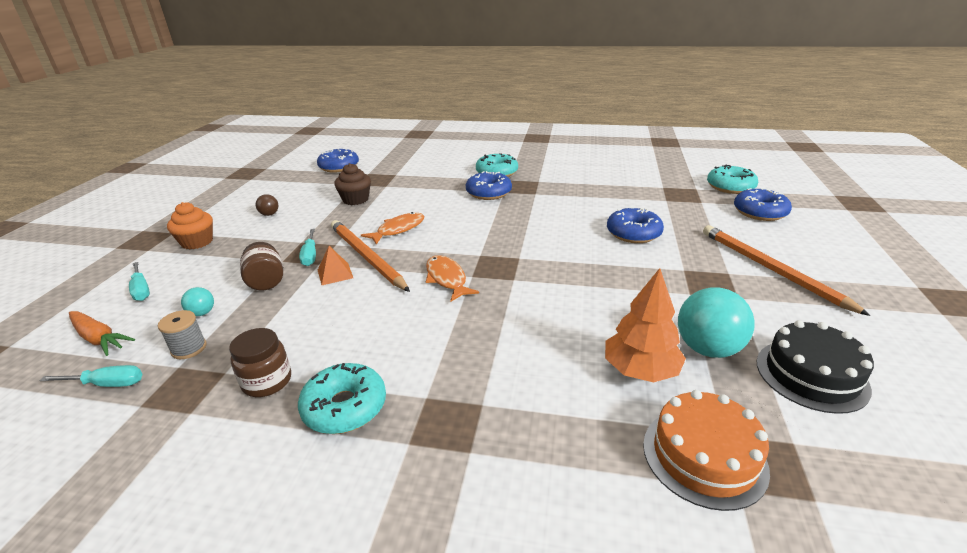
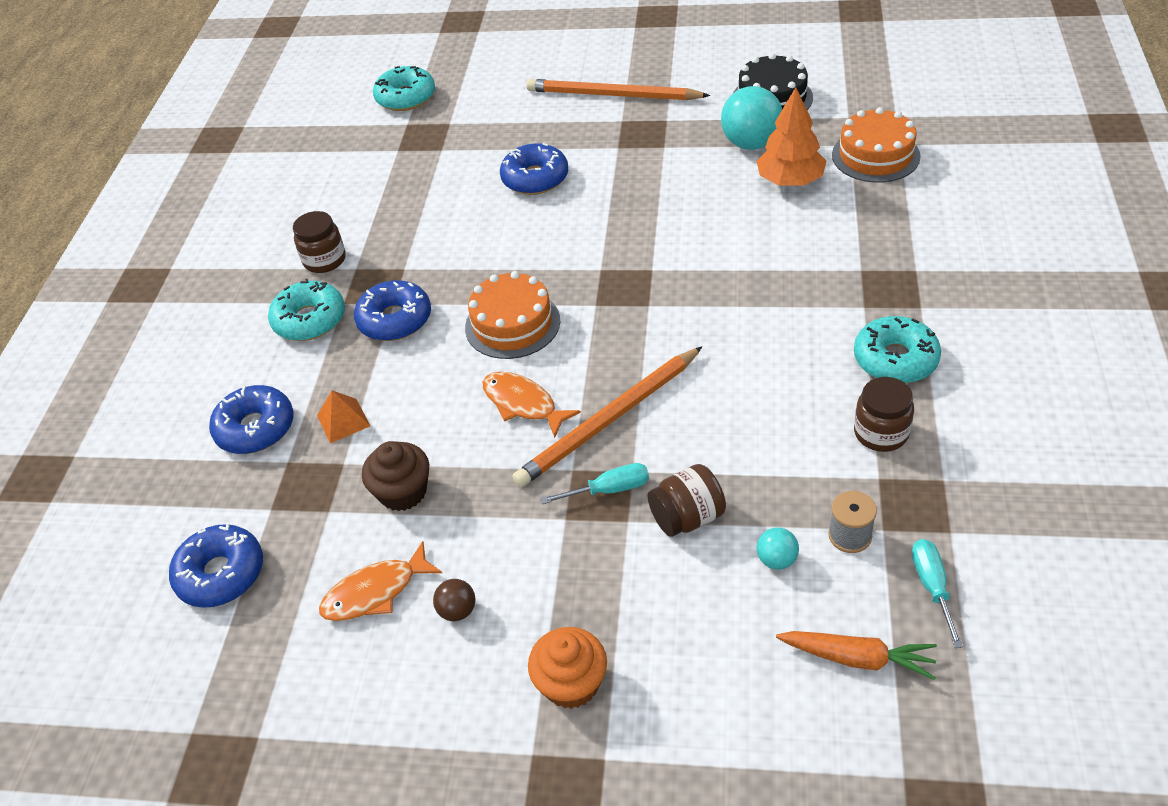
camera: 90 degrees left, 15 degrees up
(99, 338) = (858, 658): orange carrot -> orange carrot turned 75 degrees clockwise
(141, 290) = (734, 680): turquoise screwdriver -> none
(335, 274) = (658, 442): orange pyramid -> orange pyramid (343, 420)
(447, 279) = (658, 326): orange fish -> orange fish (375, 592)
(471, 226) = (512, 324): none -> orange cake
(547, 173) = (325, 260): none -> brown jar
(759, 212) = (482, 85): blue donut -> blue donut (255, 428)
(770, 269) = (612, 95): orange pencil -> orange pencil turned 45 degrees clockwise

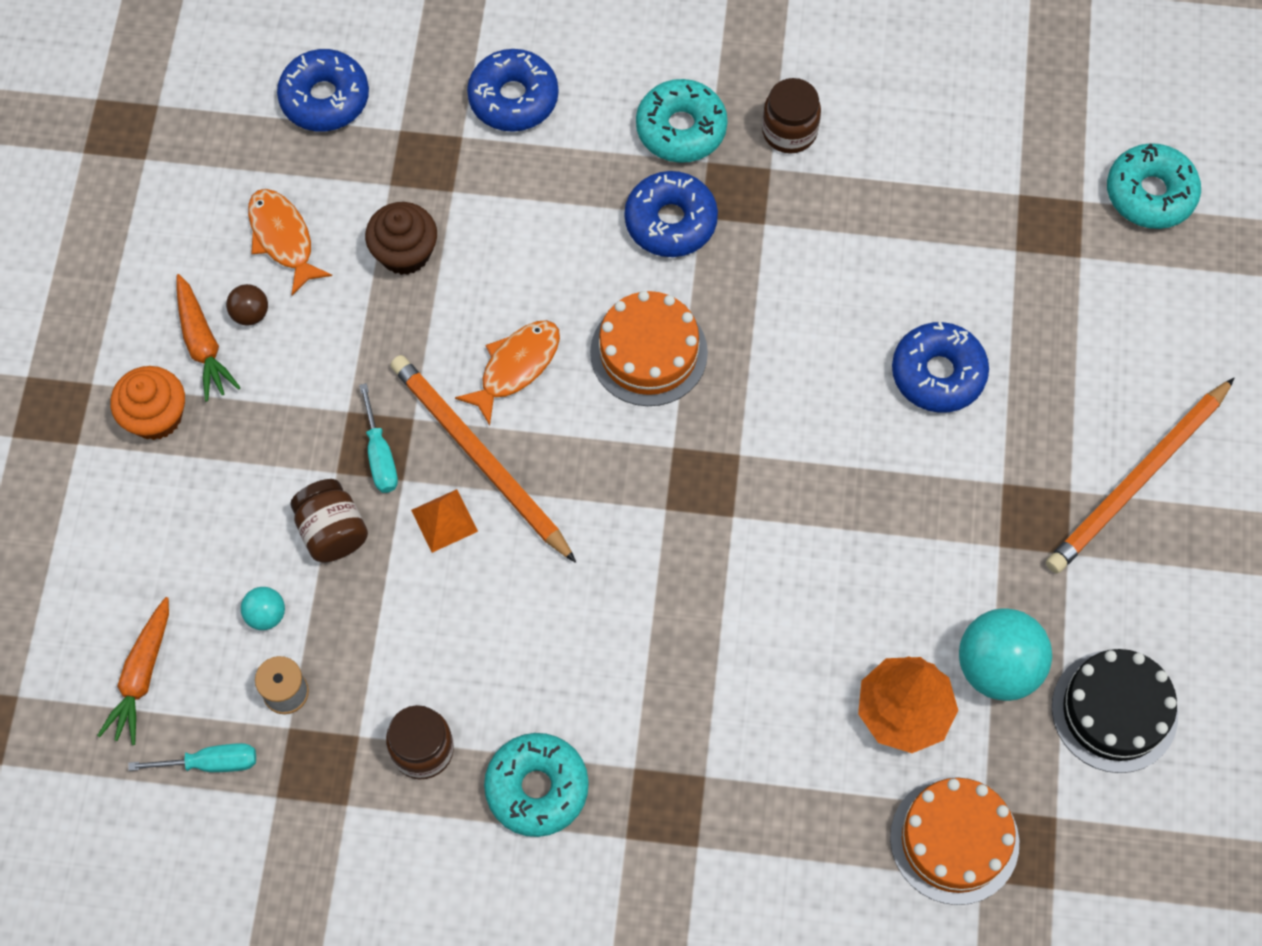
camera: 85 degrees right, 20 degrees up
(343, 420) = (514, 184): orange pyramid -> orange pyramid (444, 520)
(490, 649) = (203, 344): none -> orange carrot
(612, 95) = (1138, 480): orange pencil -> orange pencil turned 150 degrees counterclockwise

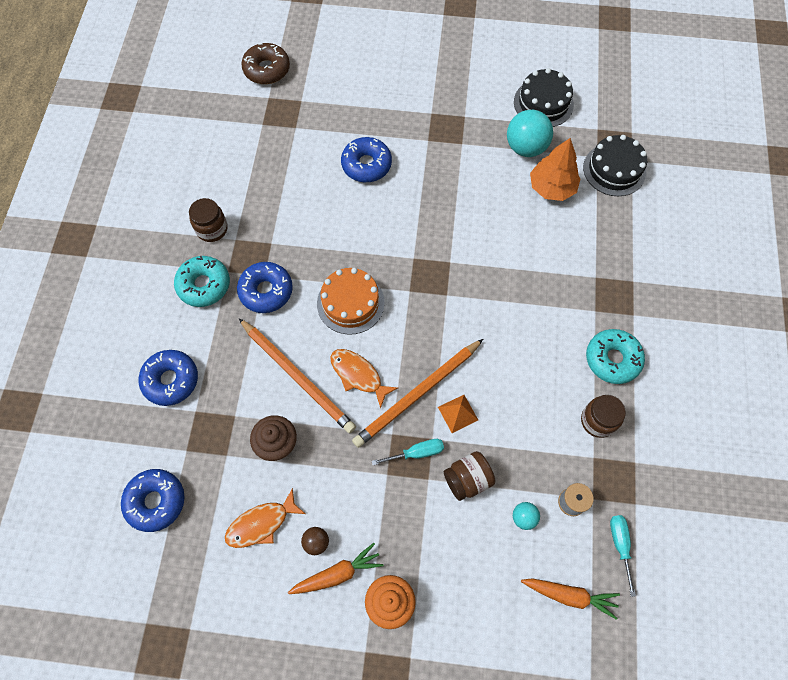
camera: 90 degrees left, 0 degrees up
(954, 840) = (614, 169): orange cake -> black cake
(1138, 480) = (425, 86): orange pencil -> orange pencil (298, 377)
(1150, 194) = (267, 69): turquoise donut -> brown donut

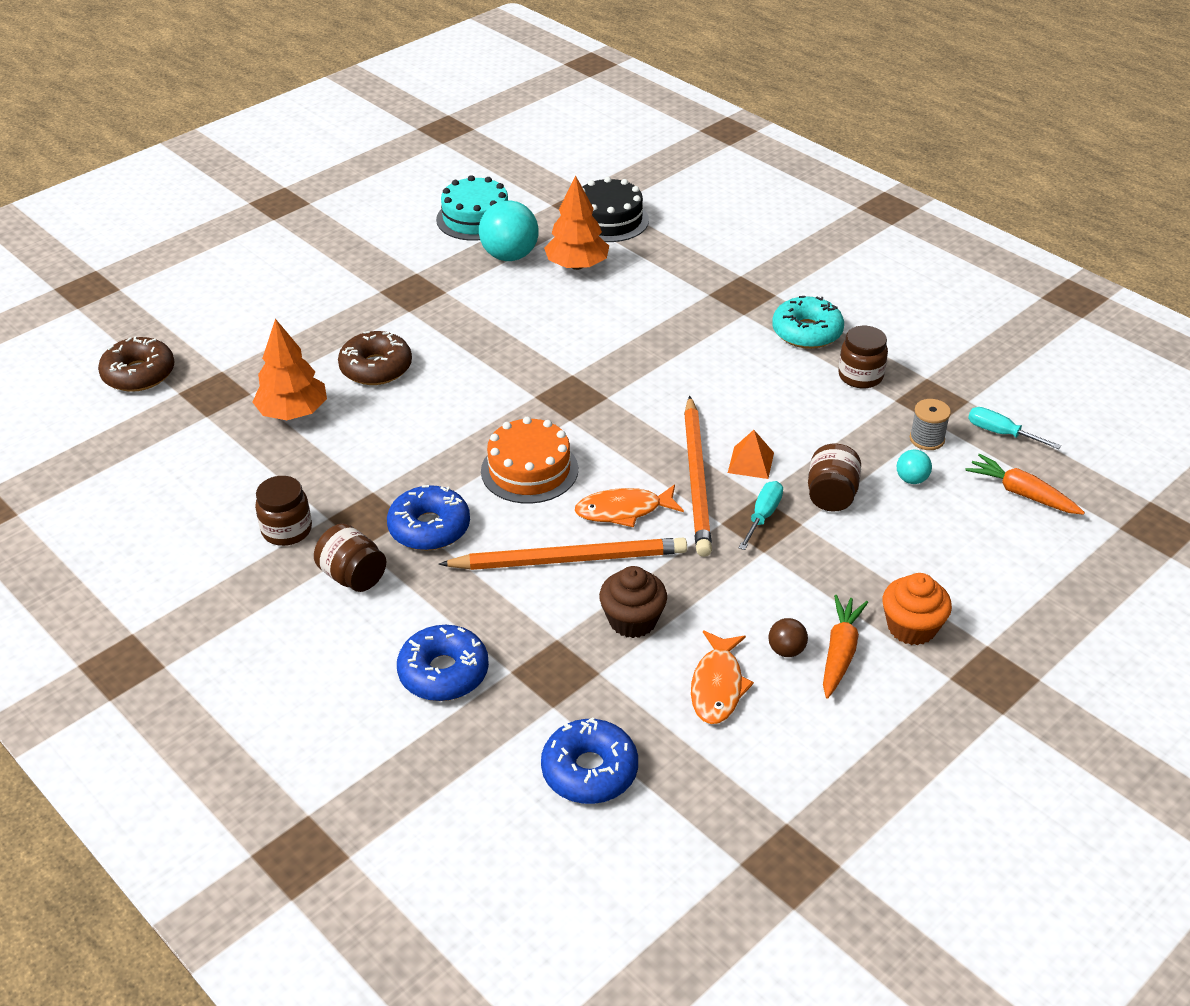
camera: 50 degrees left, 25 degrees down
(204, 285) = (353, 576): turquoise donut -> brown jar
(298, 158) = (293, 412): none -> orange tree
(366, 165) = (376, 368): blue donut -> brown donut
(543, 103) = (476, 218): black cake -> turquoise cake
(570, 595) = (1021, 493): orange carrot -> orange carrot turned 105 degrees counterclockwise

